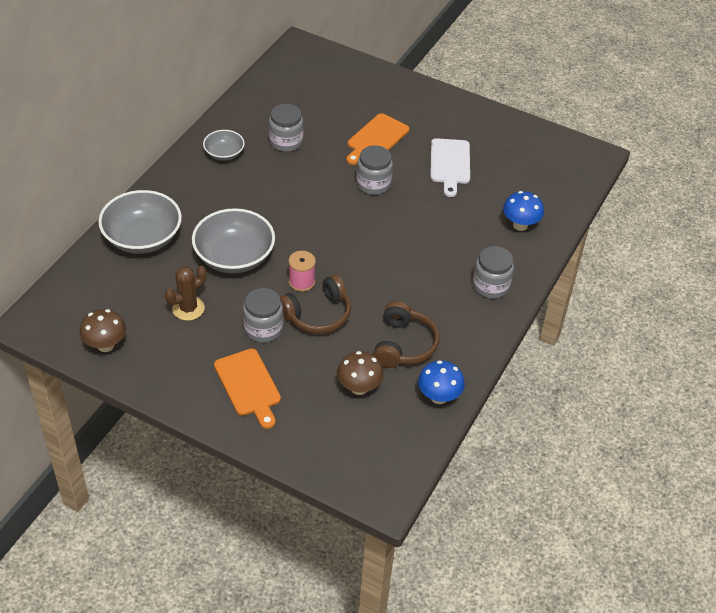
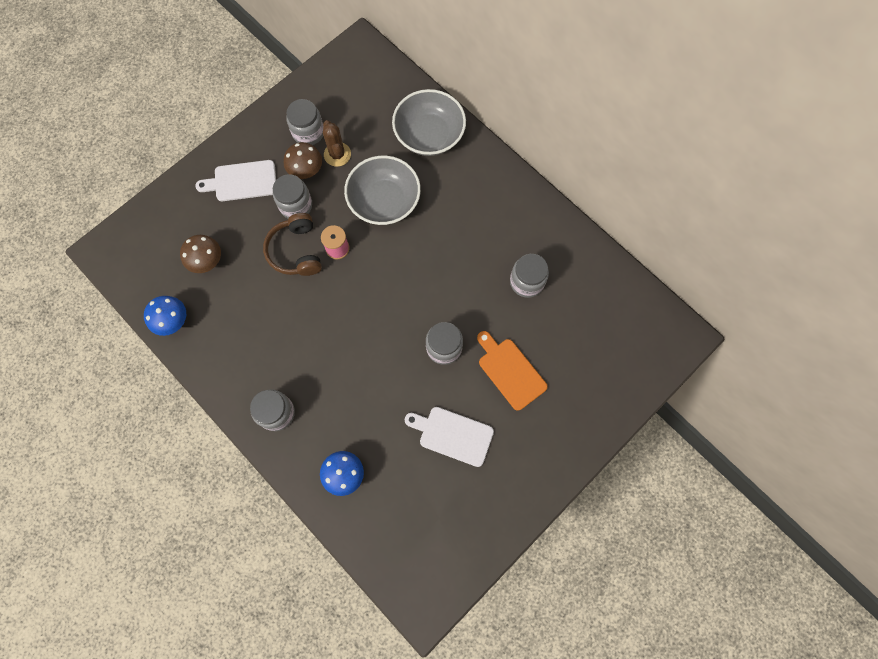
camera: 110 degrees right, 25 degrees up
(105, 345) = (320, 91): brown mushroom -> brown mushroom (306, 171)
(166, 341) = (308, 132): none -> grey jar
(224, 154) = (522, 222): grey bowl -> none
(248, 385) = (242, 181): orange cutting board -> white cutting board
(404, 345) = (237, 311): brown headphones -> none

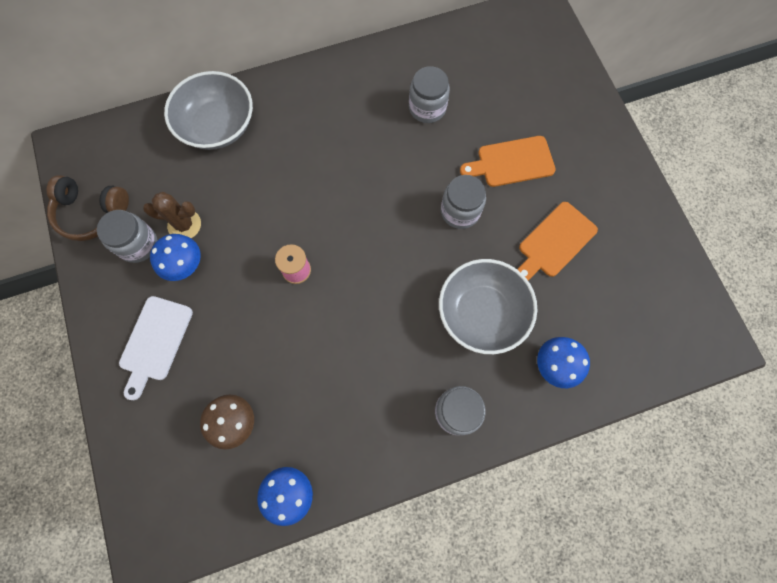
camera: 65 degrees left, 0 degrees up
(296, 205) = (220, 293): grey jar -> none
(296, 251) = (276, 315): brown headphones -> brown headphones (91, 213)
(306, 171) = (185, 265): brown mushroom -> blue mushroom
(384, 201) = (268, 200): grey bowl -> grey bowl (482, 313)
(453, 435) = (554, 242): white cutting board -> orange cutting board

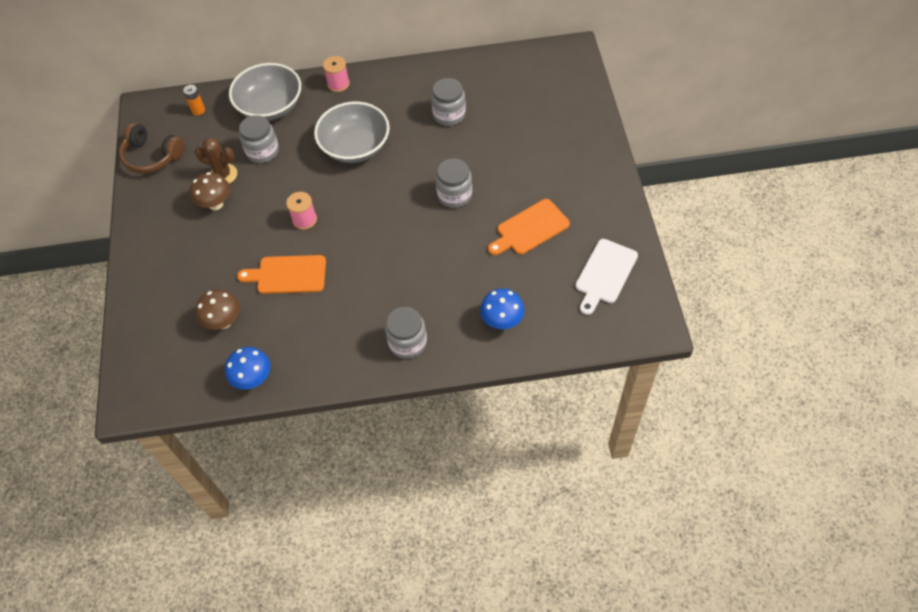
camera: 15 degrees right, 15 degrees down
(132, 142) = (198, 110): none -> orange battery
(138, 244) = (182, 184): grey jar -> grey jar (262, 151)
(155, 342) = (176, 255): white cutting board -> white cutting board (604, 274)
(185, 265) = (215, 204): blue mushroom -> brown mushroom
(290, 85) = (338, 84): none -> pink spool
(482, 313) = (451, 273): grey bowl -> grey bowl (355, 146)
(512, 162) = (510, 164): orange cutting board -> orange cutting board (288, 275)

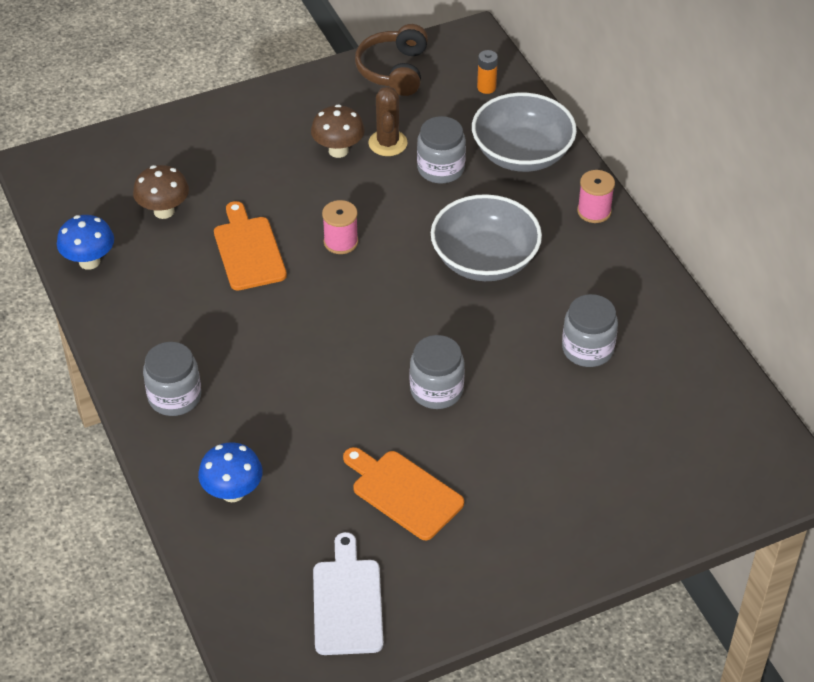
camera: 70 degrees right, 10 degrees down
(604, 274) = (347, 602): white cutting board -> white cutting board turned 75 degrees clockwise

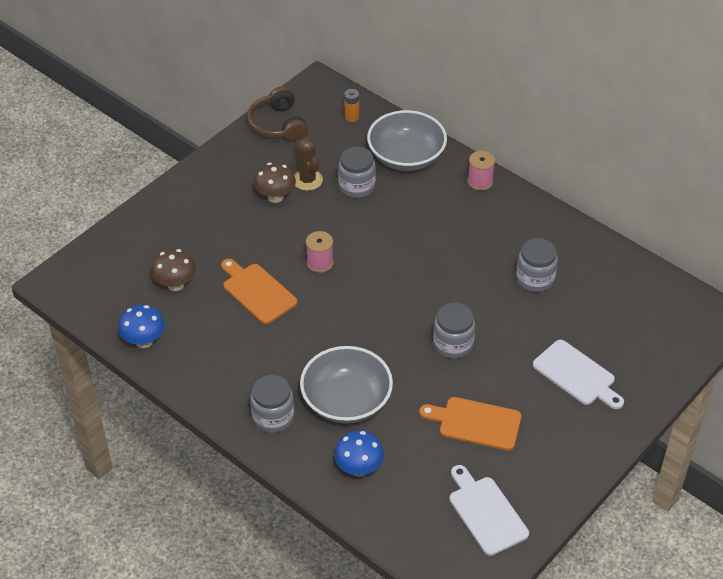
camera: 25 degrees left, 0 degrees up
(484, 260) = (428, 241): grey bowl -> grey bowl (346, 401)
(565, 482) = (576, 375): none -> white cutting board

